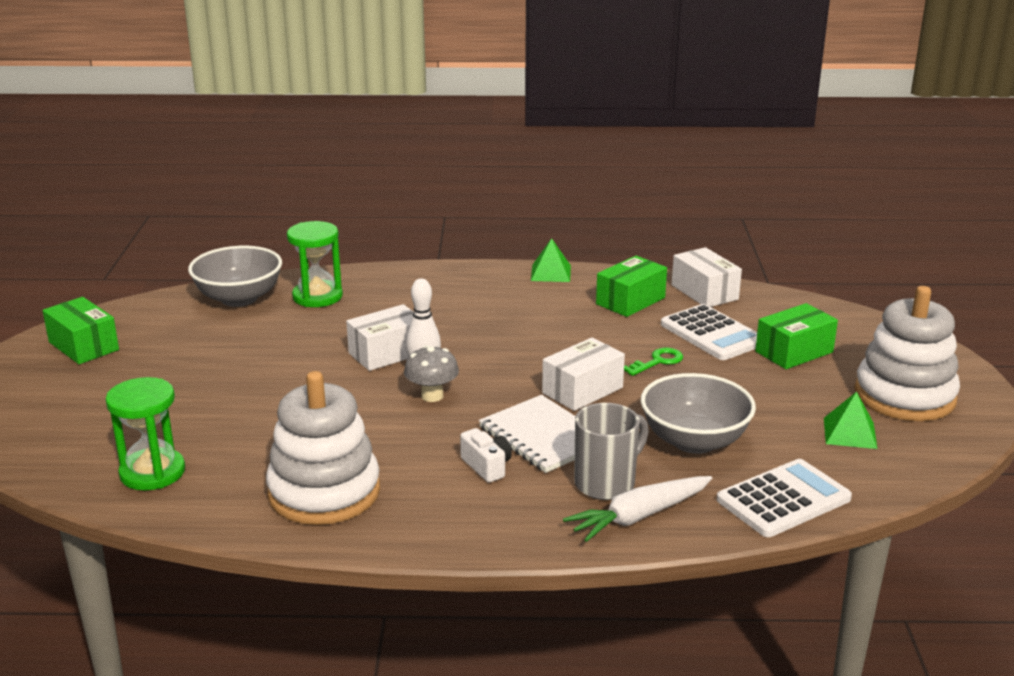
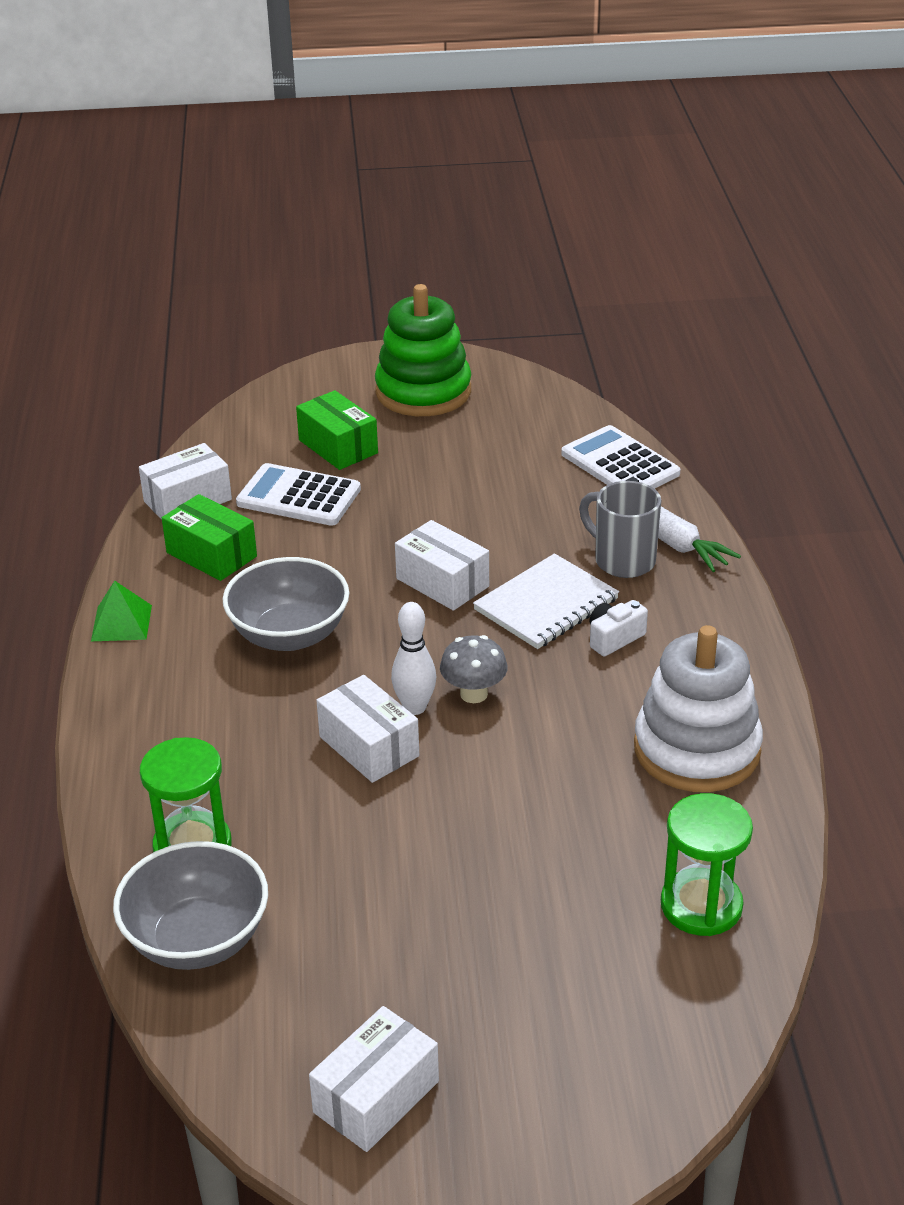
camera: 95 degrees left, 10 degrees up
(84, 346) = (376, 1096): green box -> white box
(657, 362) = (369, 533): green key -> none
(694, 441) = (532, 510): grey bowl -> grey bowl (289, 635)
(712, 334) = (299, 496): white calculator -> white calculator turned 120 degrees counterclockwise
(849, 433) = (498, 425): green pyramid -> none
(904, 396) = (423, 392): white stacking toy -> green stacking toy

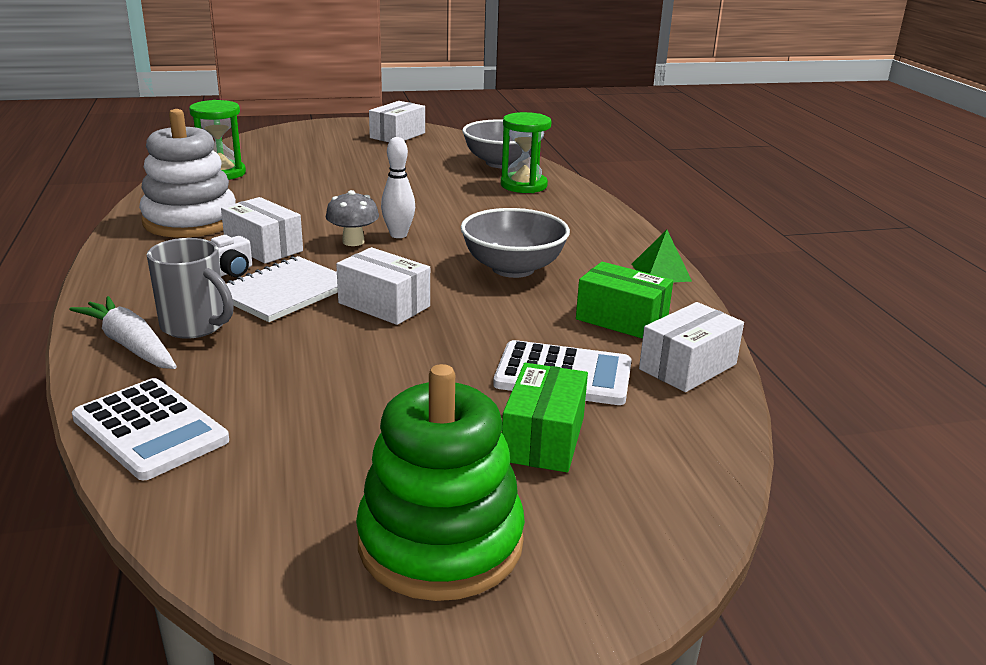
camera: 170 degrees right, 10 degrees down
(338, 446) = (543, 439): green box -> green box turned 60 degrees clockwise
(369, 746) = (428, 219): white box -> white box (263, 247)

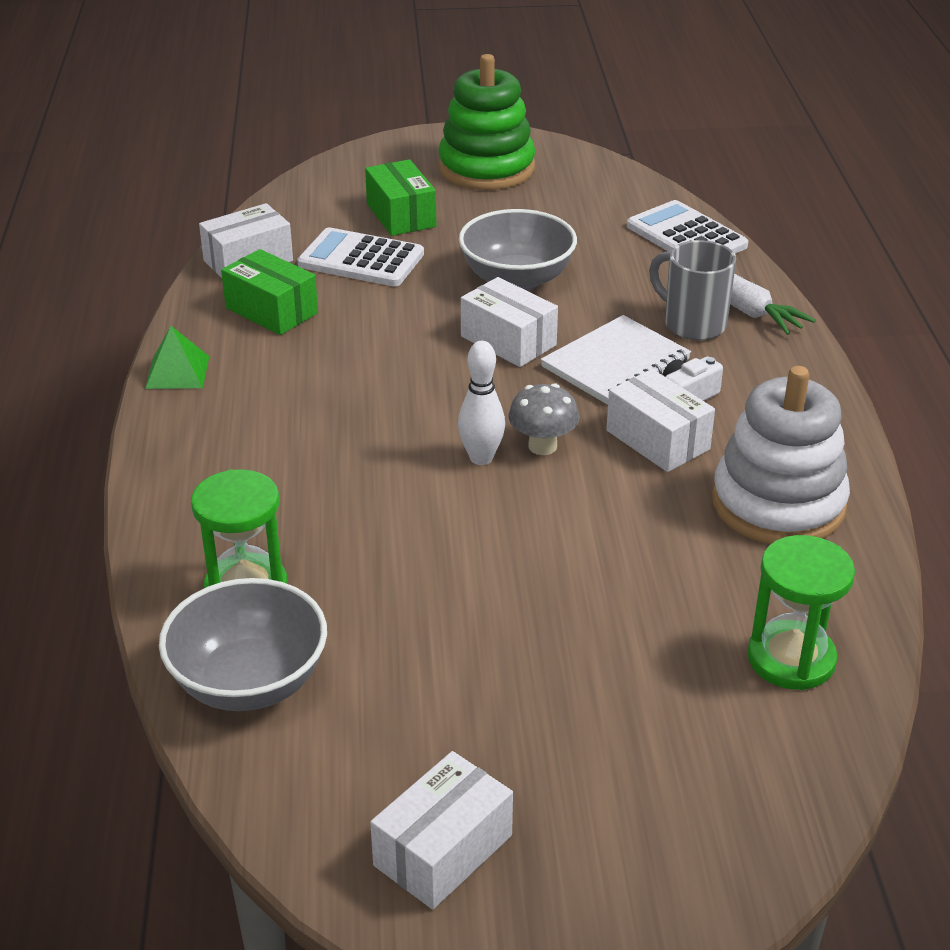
camera: 170 degrees left, 10 degrees up
(513, 268) = (351, 387): grey bowl -> grey bowl (517, 280)
(543, 439) = (401, 215): green box -> green box turned 45 degrees counterclockwise

